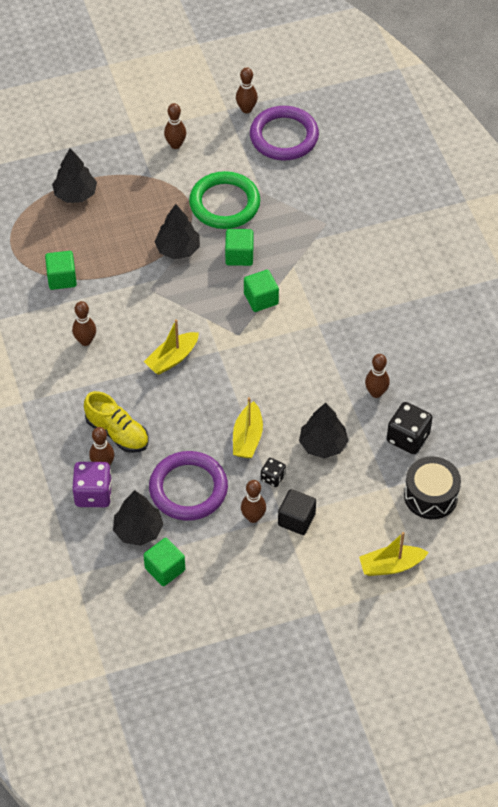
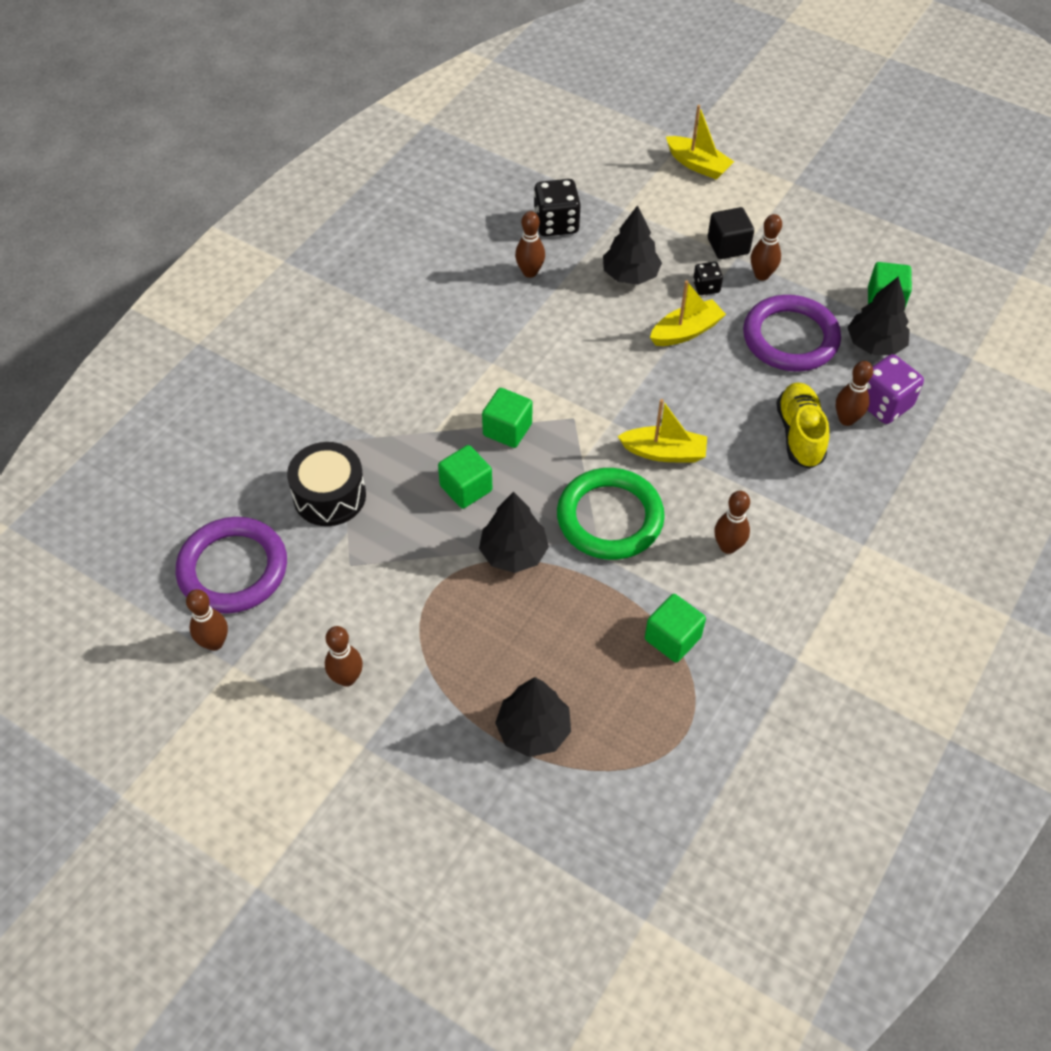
camera: 130 degrees left, 0 degrees up
(224, 204) = (400, 555): green ring -> green ring (610, 518)
(430, 496) = (600, 178): black drum -> black drum (329, 496)

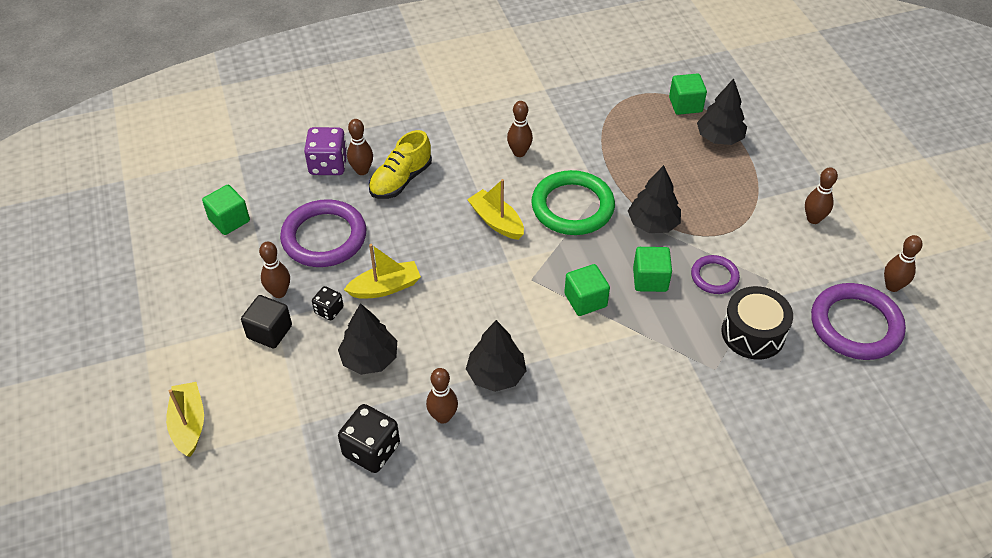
camera: 140 degrees left, 5 degrees down
(406, 532) = (714, 277): none -> purple ring
(672, 638) = (601, 132): green cube -> green cube (685, 105)
(686, 331) = (385, 287): yellow boat -> yellow boat turned 150 degrees clockwise
(874, 344) = (279, 199): black tree -> black tree (496, 375)

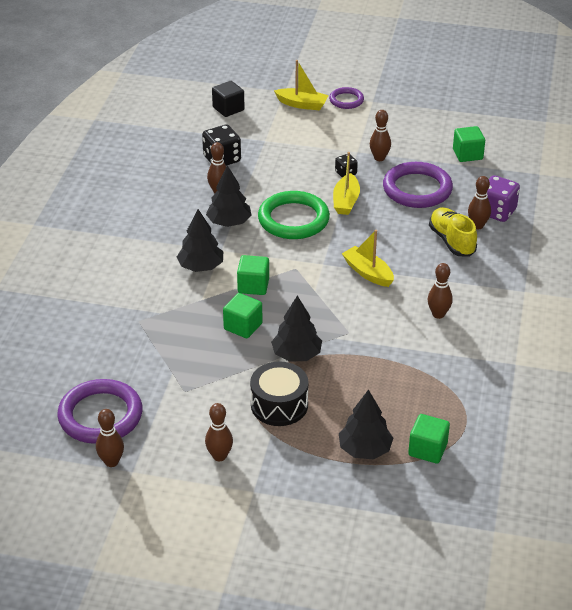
camera: 120 degrees right, 10 degrees down
(269, 332) = (348, 146): black cube -> black cube (228, 109)
(369, 359) = (290, 177): black tree -> black tree (201, 267)
(496, 221) = (368, 273): yellow boat -> yellow boat turned 120 degrees counterclockwise
(572, 207) = (351, 318): green ring -> green ring (293, 219)
(714, 277) = (215, 362): purple ring -> purple ring (346, 100)
(753, 333) = (147, 355): black drum -> black drum (279, 405)

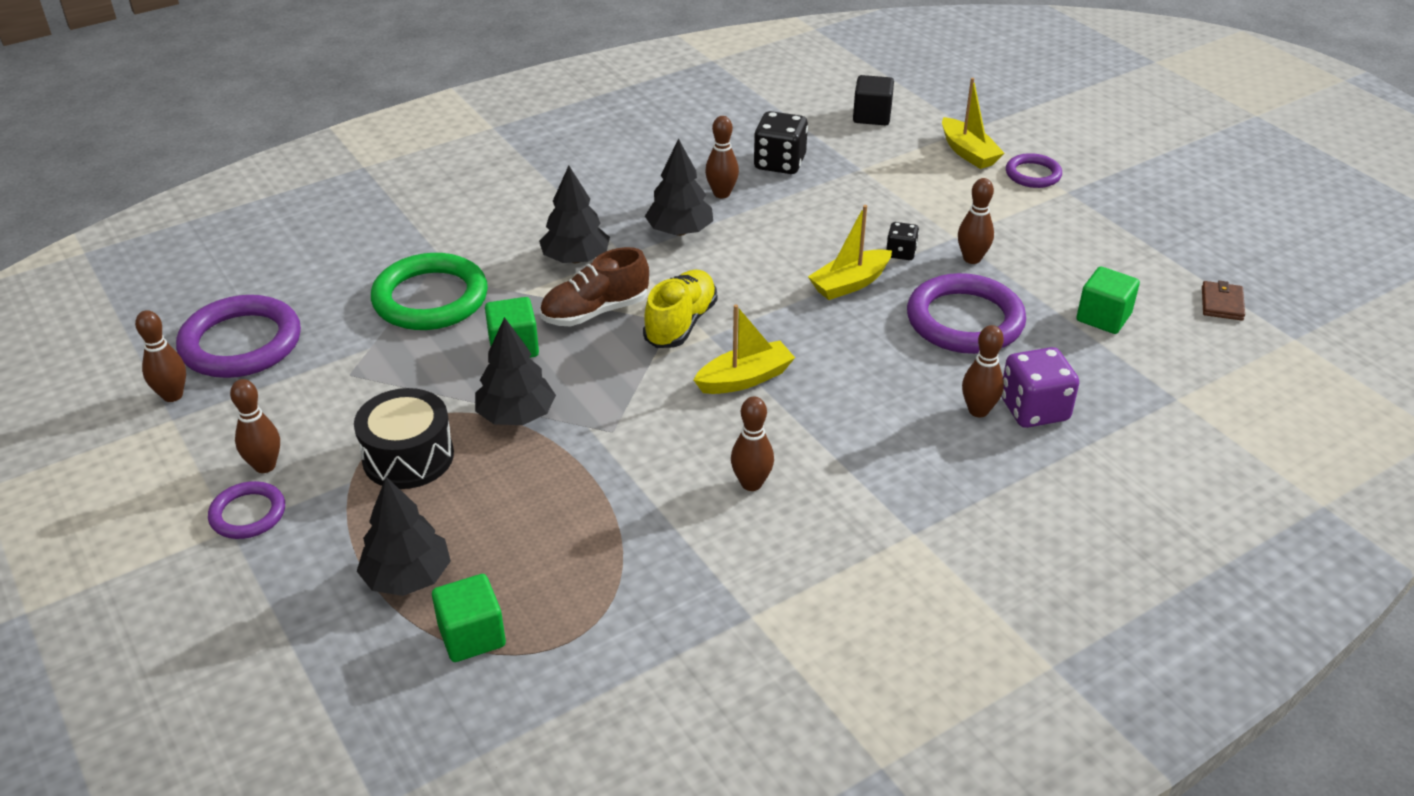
camera: 45 degrees right, 0 degrees up
(249, 479) = (248, 514): none -> purple ring
(253, 286) = (595, 312): green cube -> brown shoe
(293, 219) = (755, 268): green ring -> green ring (430, 298)
(368, 273) = (745, 379): yellow boat -> yellow boat turned 60 degrees clockwise
(452, 241) = (912, 408): yellow shoe -> yellow shoe (681, 324)
(502, 121) = (1222, 303): none -> brown wallet

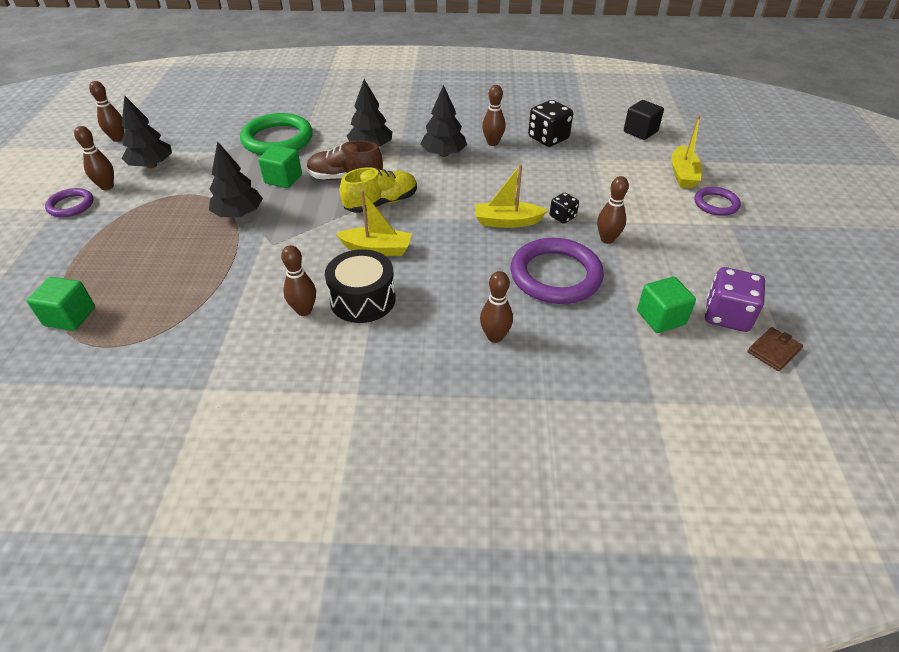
camera: 35 degrees right, 5 degrees up
(241, 343) = (174, 127): purple ring -> none
(407, 577) = (86, 270): black tree -> black tree (152, 165)
(408, 457) = (166, 211): black drum -> black drum (363, 299)
(1034, 409) = (534, 355): purple dice -> purple dice (727, 316)

